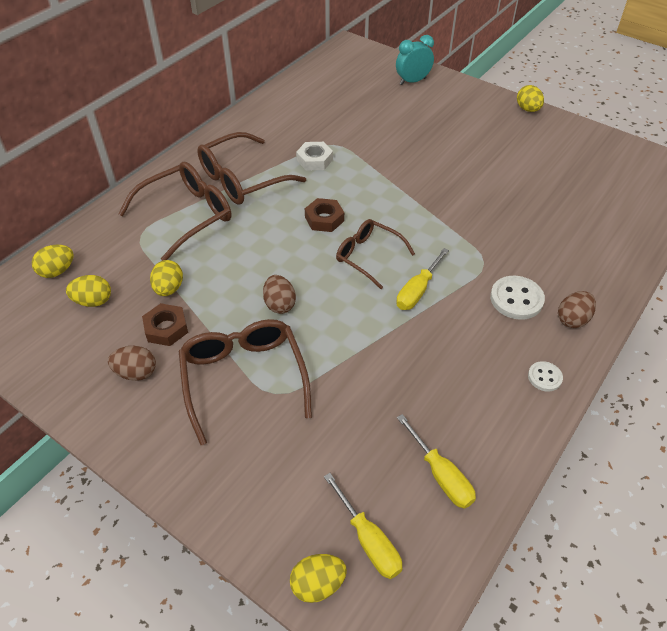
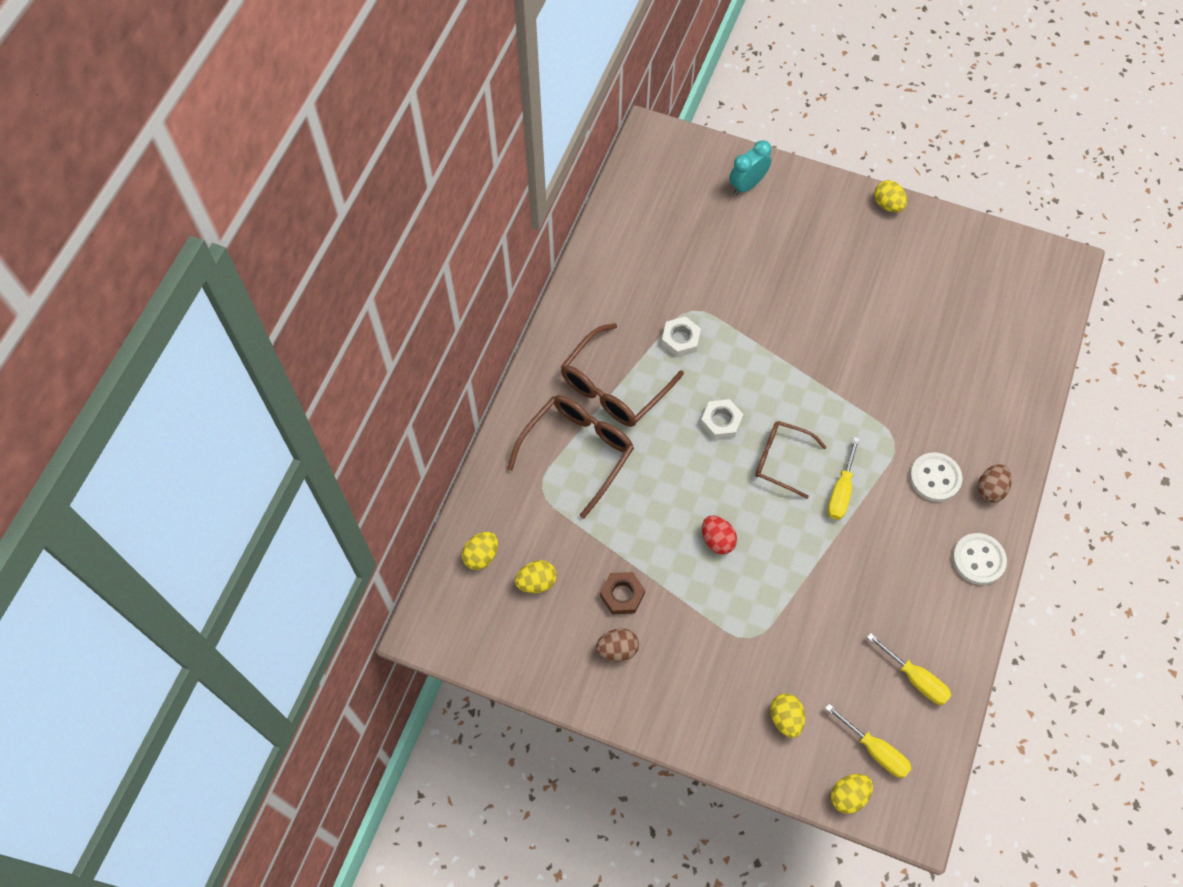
camera: 15 degrees left, 15 degrees up
(169, 289) = (603, 549): yellow egg -> yellow egg (785, 718)
(243, 378) = (717, 630): brown glasses -> none
(279, 304) = (717, 540): brown egg -> red egg
(324, 219) = (721, 422): brown nut -> white nut
(544, 377) = (978, 559): white button -> white button, size x1.72

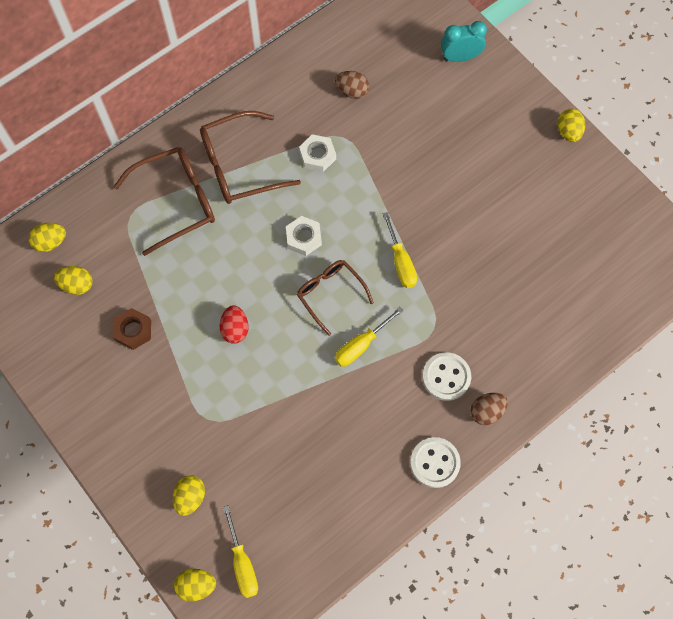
camera: 30 degrees right, 5 degrees up
(617, 649) = (101, 370): brown egg -> brown egg (352, 91)
(915, 678) = (314, 526): yellow screwdriver -> yellow screwdriver (400, 261)

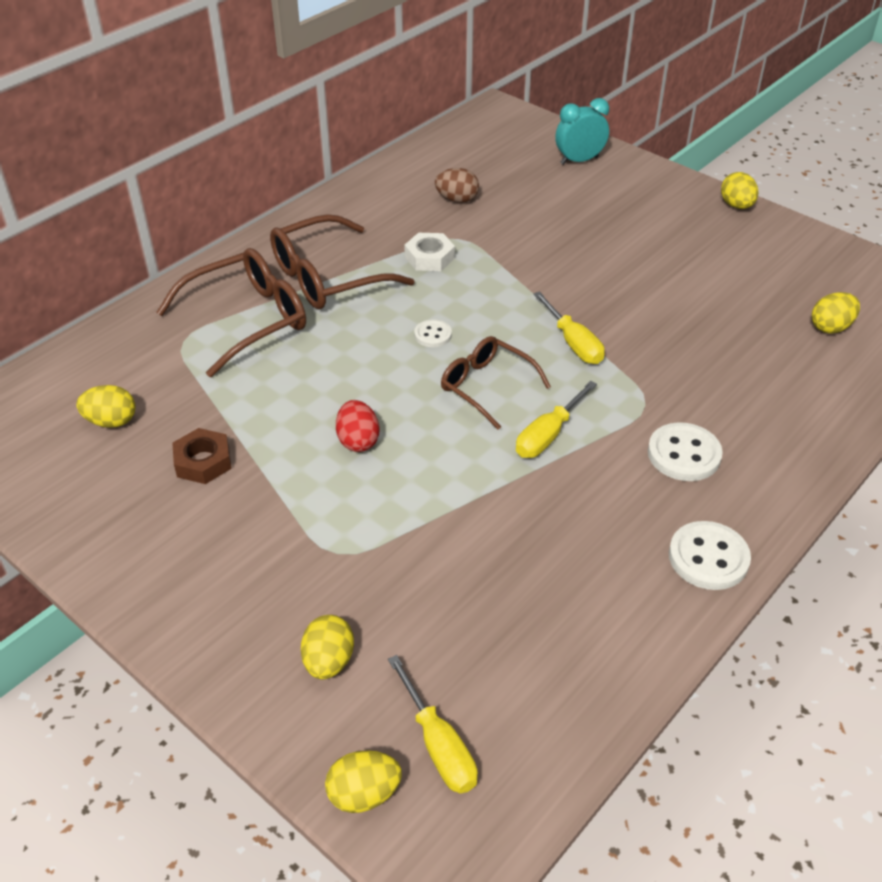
camera: 10 degrees left, 25 degrees down
(50, 242) = (68, 381): yellow egg -> yellow egg (830, 327)
(303, 238) = (433, 335): white nut -> white button
(486, 412) = (759, 486): brown egg -> none

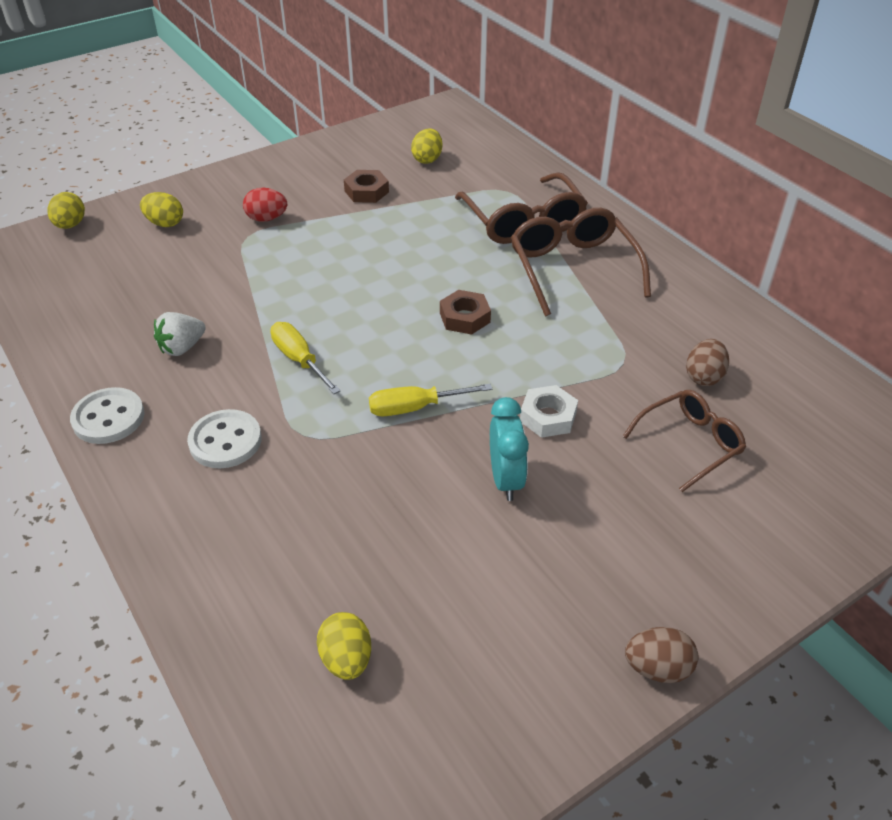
camera: 105 degrees right, 0 degrees up
(358, 441) = (350, 258): red egg -> red egg (267, 219)
(429, 257) = (591, 336): white nut -> white nut (548, 417)
(433, 335) = (464, 317): white button -> brown nut
(438, 744) = (75, 254): yellow screwdriver -> none
(486, 386) = (379, 336): brown glasses -> brown glasses (690, 443)
(574, 537) = (182, 347): none -> white strawberry
(579, 160) = (797, 514): turquoise clock -> turquoise clock (506, 479)
(736, 205) = (657, 668): yellow egg -> brown egg

